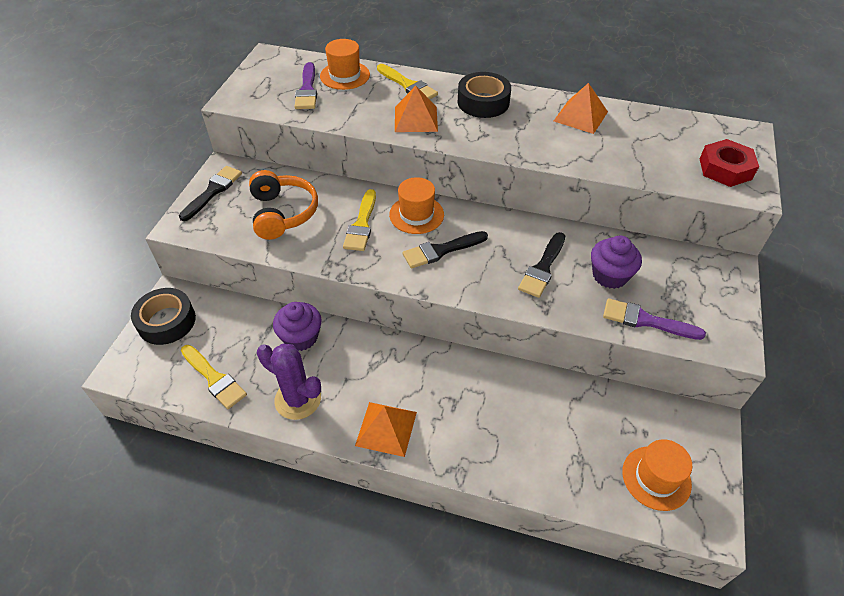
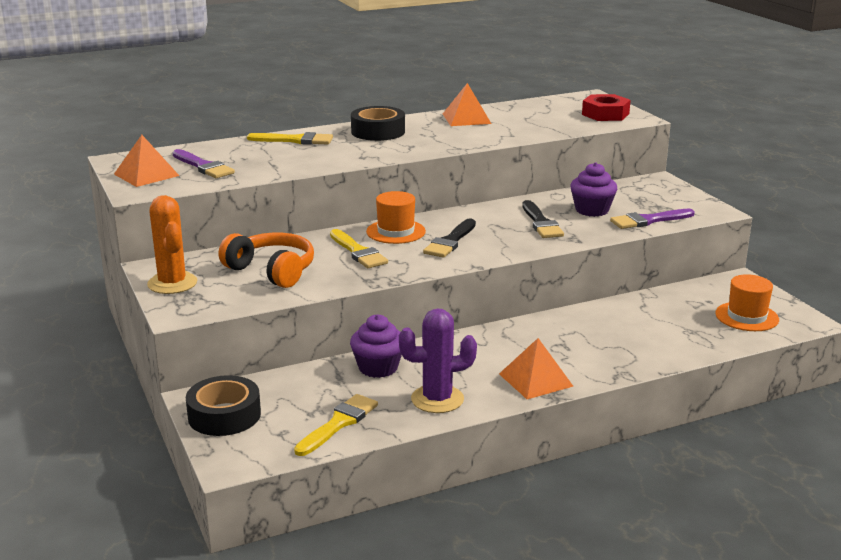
camera: 40 degrees left, 25 degrees down
(213, 191) = (172, 283): black brush -> orange cactus
(214, 378) = (338, 423): yellow brush -> yellow brush turned 60 degrees counterclockwise
(345, 75) = (224, 150): orange hat -> none
(416, 119) = (338, 154): orange pyramid -> orange pyramid (146, 174)

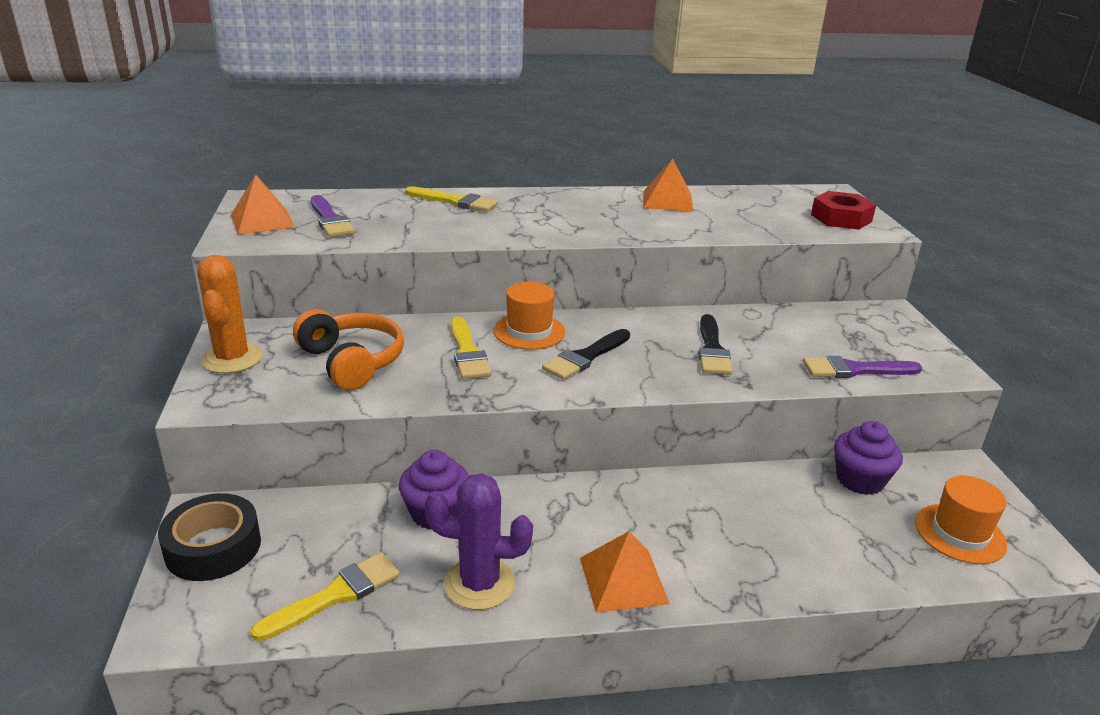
camera: 15 degrees right, 5 degrees up
(378, 132) = (554, 204): black tape -> none
(592, 210) = (786, 341): purple cupcake -> purple cupcake (860, 480)

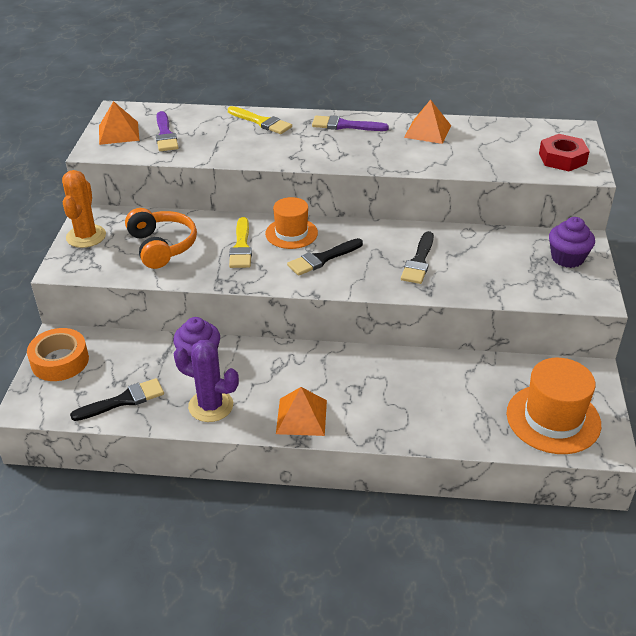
camera: 15 degrees right, 10 degrees up
(213, 547) = (60, 361): black tape -> orange tape
(335, 595) = (123, 400): yellow brush -> black brush
(855, 370) = (519, 289): purple brush -> purple brush (345, 125)
(860, 480) = (503, 371): purple cupcake -> purple cupcake (567, 258)
(960, 533) = (553, 419): orange hat -> orange hat, size x1.52

